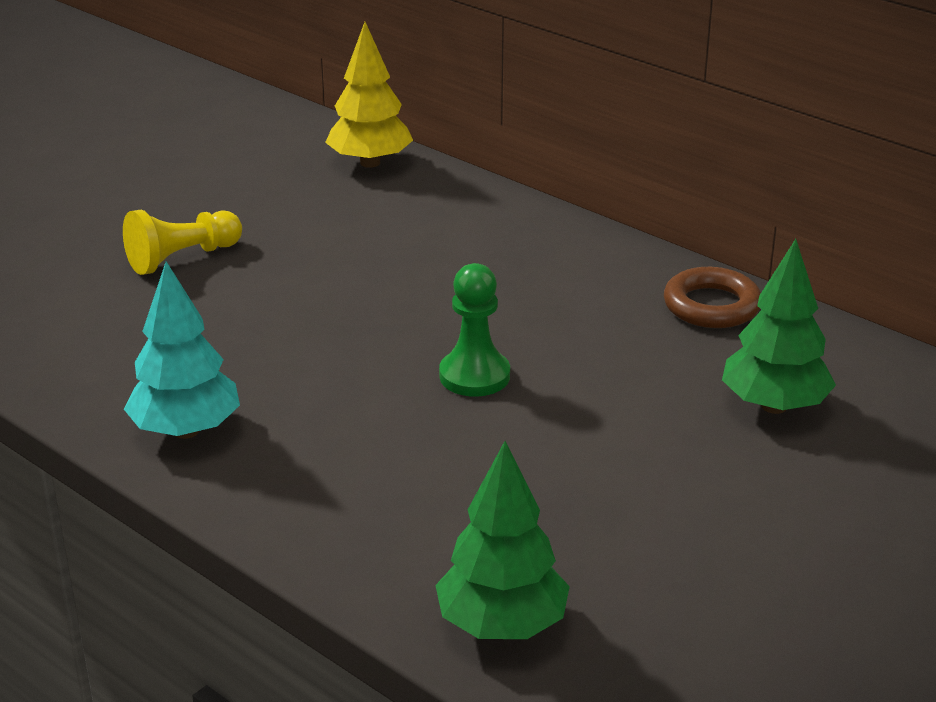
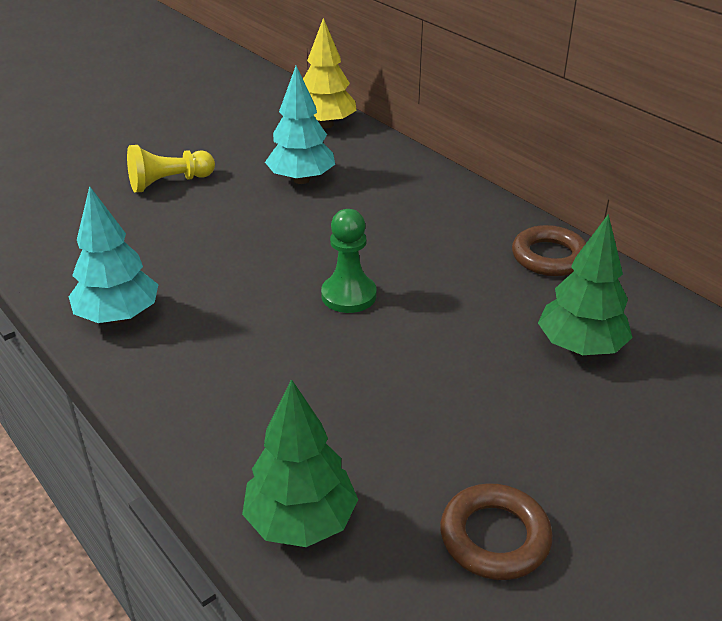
camera: 10 degrees right, 5 degrees up
(362, 239) = (301, 180): none -> turquoise tree
(726, 613) = (494, 537): none -> brown ring

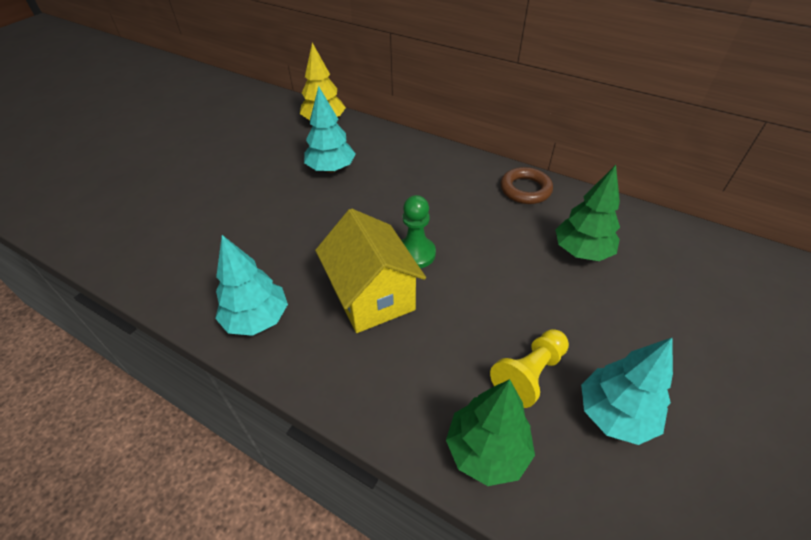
camera: 20 degrees left, 10 degrees up
(169, 183) = (234, 194): yellow pawn -> yellow pawn (529, 374)
(265, 327) = (372, 296): none -> yellow house
(494, 537) = (615, 414): brown ring -> turquoise tree

